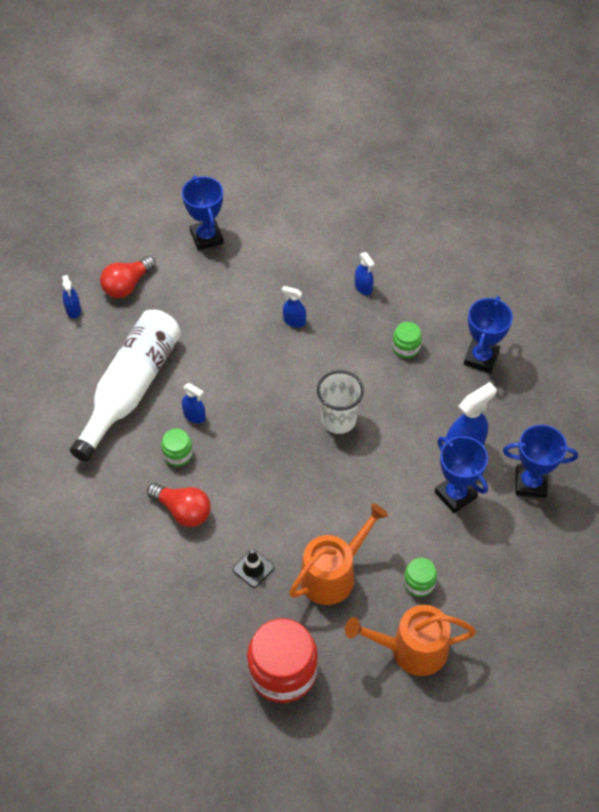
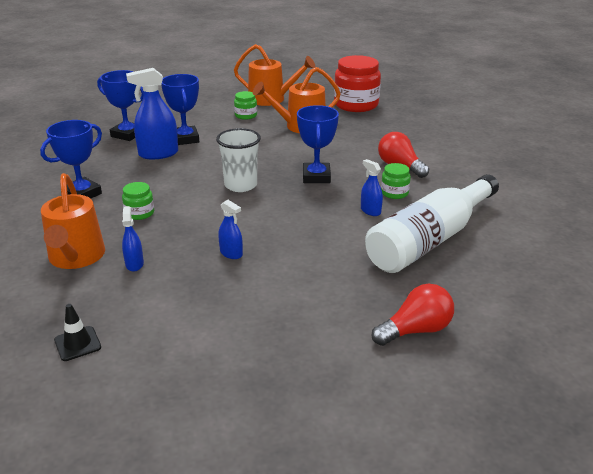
camera: 160 degrees left, 25 degrees down
(73, 310) = (492, 320): blue spray bottle -> none
(206, 237) = (286, 360): blue trophy -> blue trophy (316, 177)
(253, 568) = (356, 137): black traffic cone -> black traffic cone (77, 344)
(414, 280) = (76, 257): none -> orange watering can

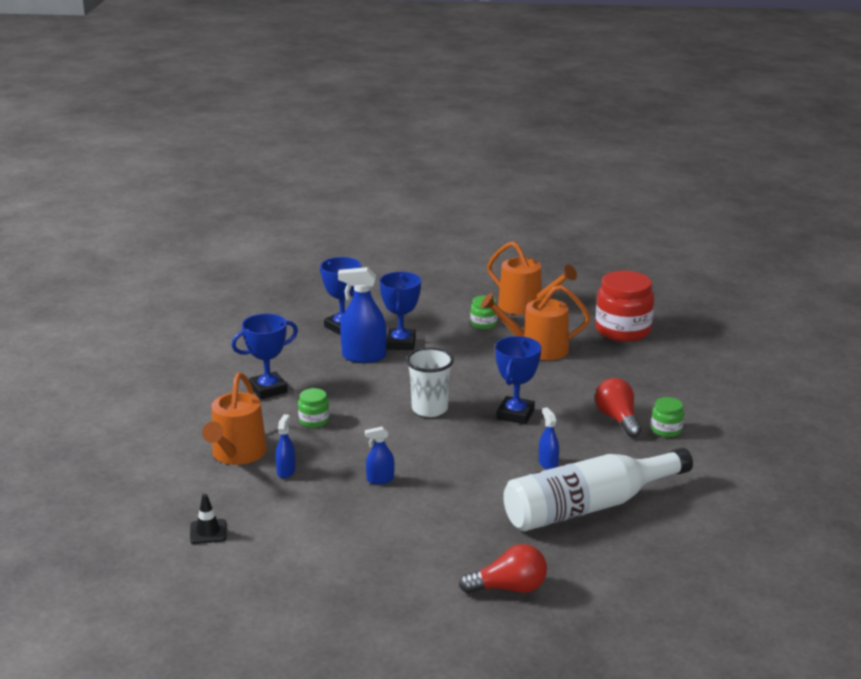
camera: 20 degrees right, 5 degrees down
(231, 253) = (380, 479): blue spray bottle -> blue spray bottle turned 105 degrees clockwise
(394, 193) = (588, 449): green jar -> green jar (666, 430)

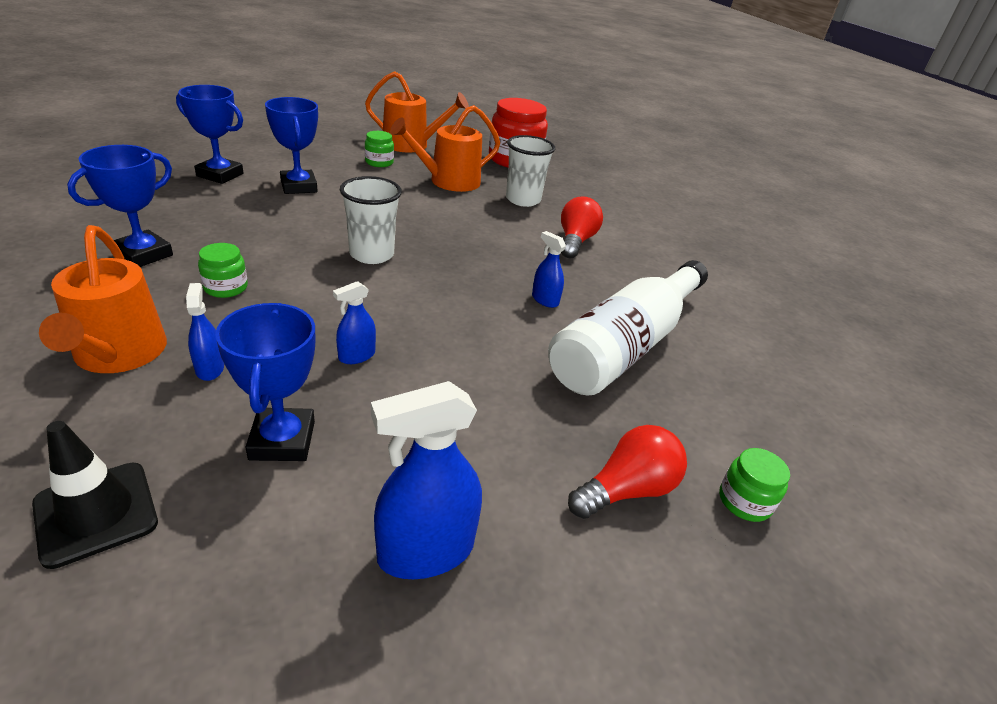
camera: 30 degrees left, 10 degrees up
(208, 532) = (96, 513): black traffic cone -> black traffic cone, size x1.52
(364, 356) = (260, 204): blue spray bottle -> blue spray bottle (426, 551)
(515, 414) = (472, 249): blue trophy -> blue trophy (282, 440)
(598, 374) = (523, 200): none -> white cup
(617, 419) = (575, 241): red light bulb -> red light bulb turned 60 degrees clockwise
(666, 430) = (627, 246): green jar -> green jar (744, 501)

